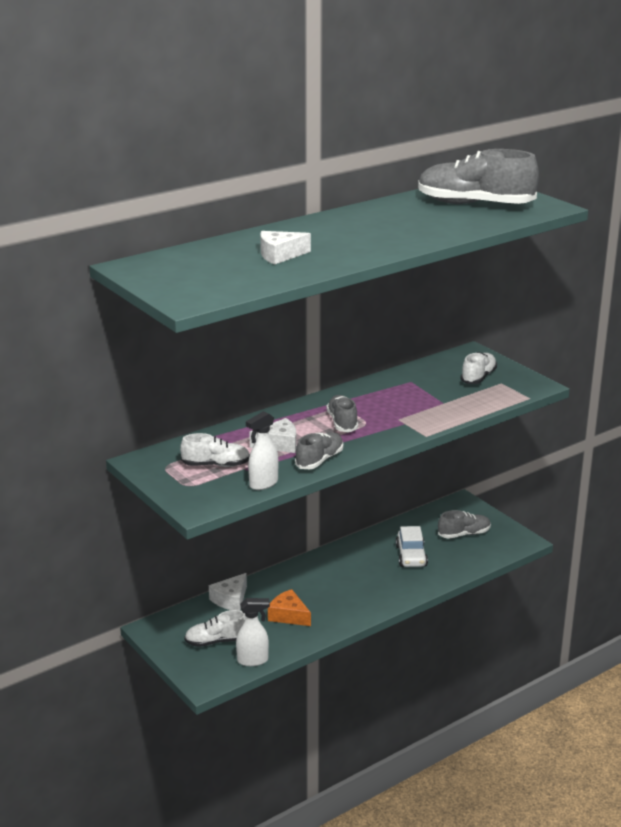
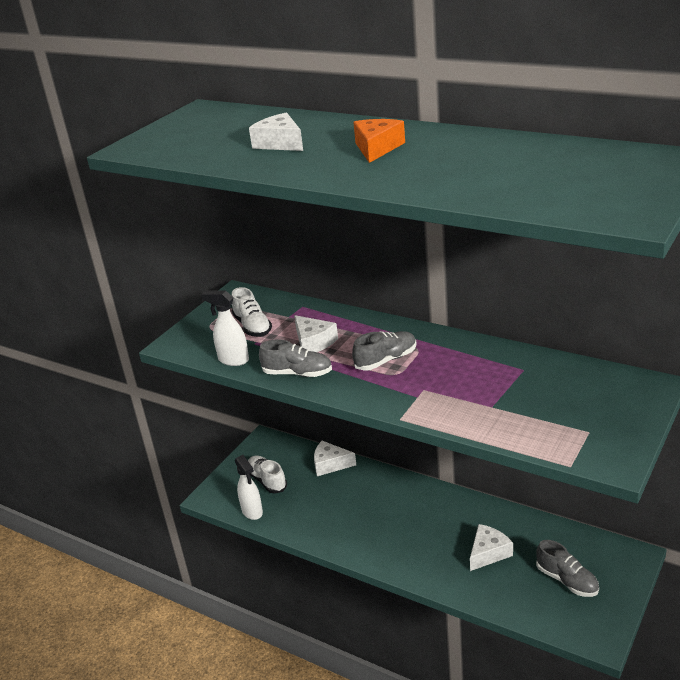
camera: 70 degrees right, 5 degrees up
(288, 615) = (329, 507): orange cheese -> orange cheese (377, 148)
(411, 556) = (488, 553): white car -> white cheese
(475, 204) = (569, 176): grey shoe -> none
(478, 377) = (585, 411): white shoe -> none

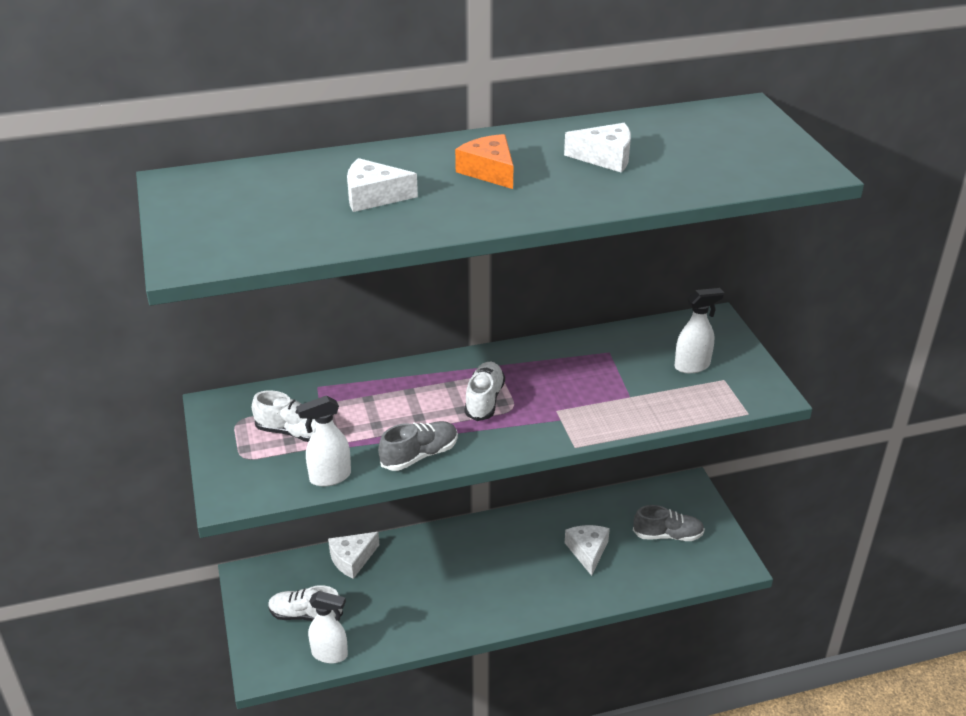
camera: 50 degrees left, 5 degrees up
(313, 342) = (388, 417): white cheese -> white cheese (605, 157)
(386, 360) = (484, 400): grey shoe -> white shoe
(576, 409) = (692, 366): none -> white spray bottle

